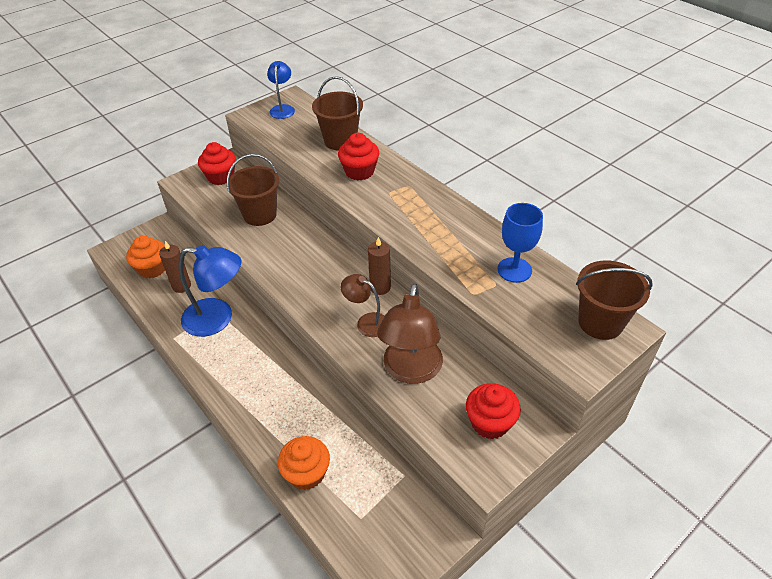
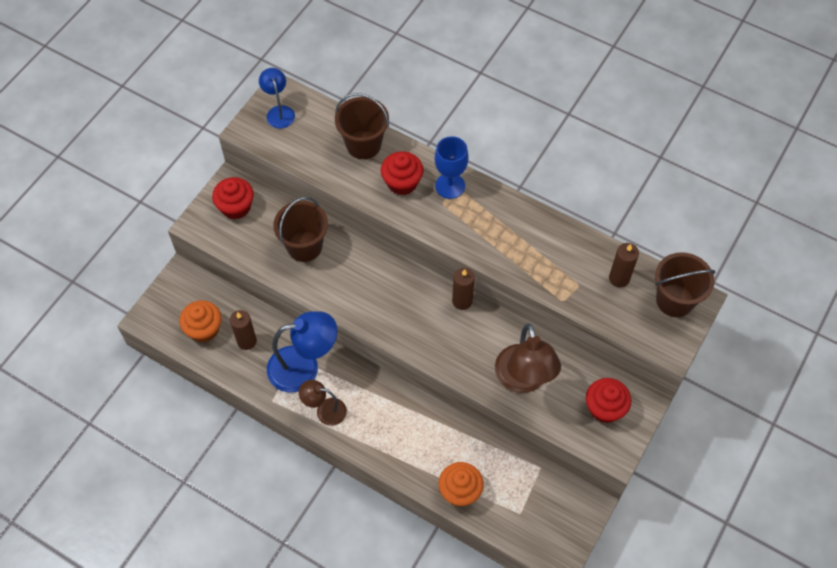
camera: 20 degrees left, 15 degrees up
(366, 322) = (465, 342): brown lamp -> brown lamp (325, 410)
(514, 270) = (589, 264): blue goblet -> blue goblet (450, 186)
(543, 289) = (619, 278): none -> brown candle

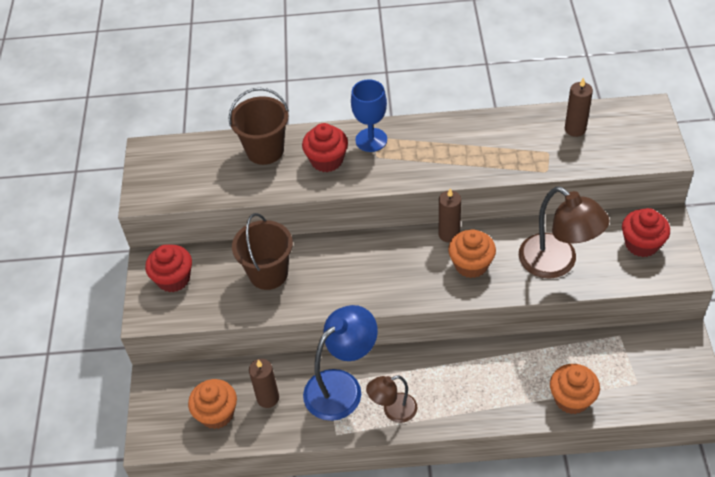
camera: 30 degrees left, 10 degrees down
(279, 112) = (162, 167): blue lamp -> none
(457, 337) = (471, 265): none -> orange cupcake
(674, 300) = (632, 120): brown bucket -> none

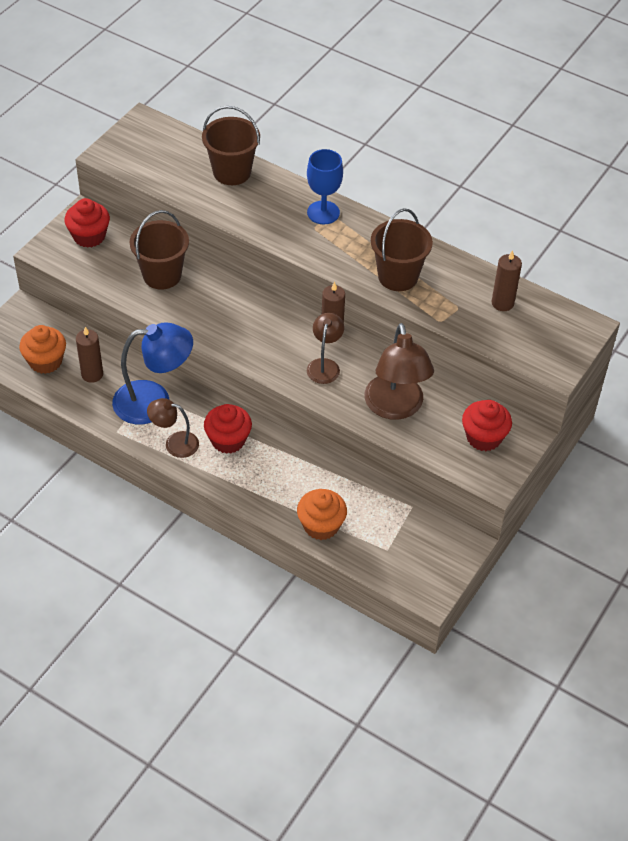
camera: 30 degrees right, 0 degrees up
(327, 160) = (271, 208): red cupcake -> red cupcake (228, 440)
(471, 265) = (324, 365): orange cupcake -> brown lamp
(479, 156) = (398, 276): none -> brown bucket

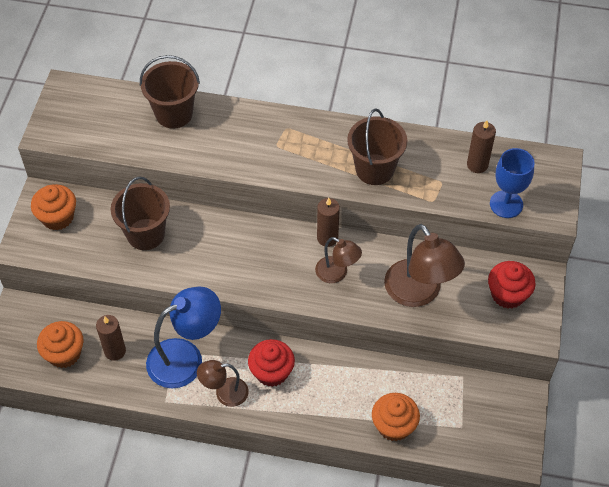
camera: 20 degrees left, 5 degrees up
(89, 236) = (57, 217): red cupcake -> orange cupcake
(323, 212) = (277, 127): blue goblet -> blue goblet (506, 204)
(324, 365) = (337, 273): brown lamp -> brown lamp turned 135 degrees clockwise

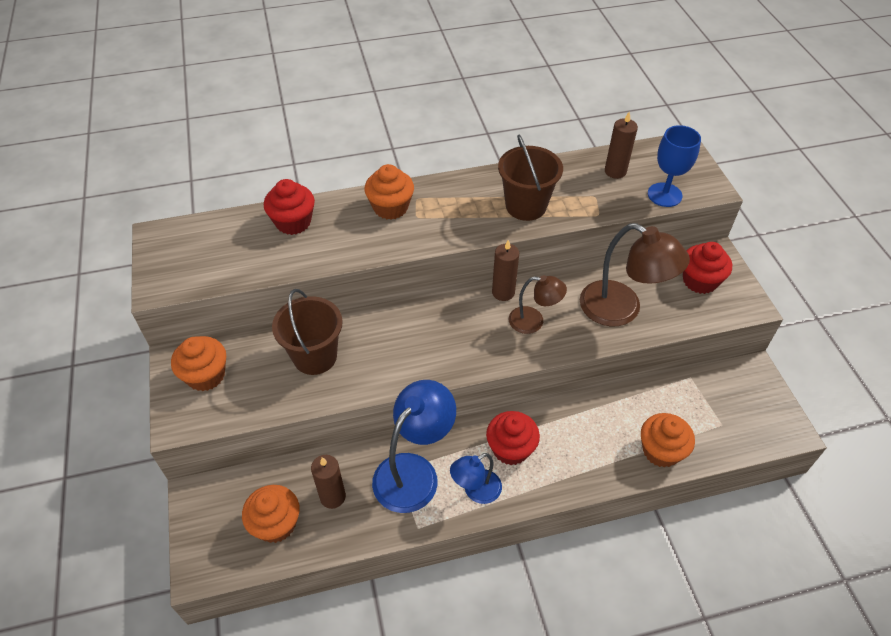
camera: 25 degrees left, 5 degrees down
(174, 114) = (293, 222): brown bucket -> red cupcake
(224, 393) = (476, 491): brown lamp -> blue lamp
(259, 129) = (390, 207): none -> orange cupcake

